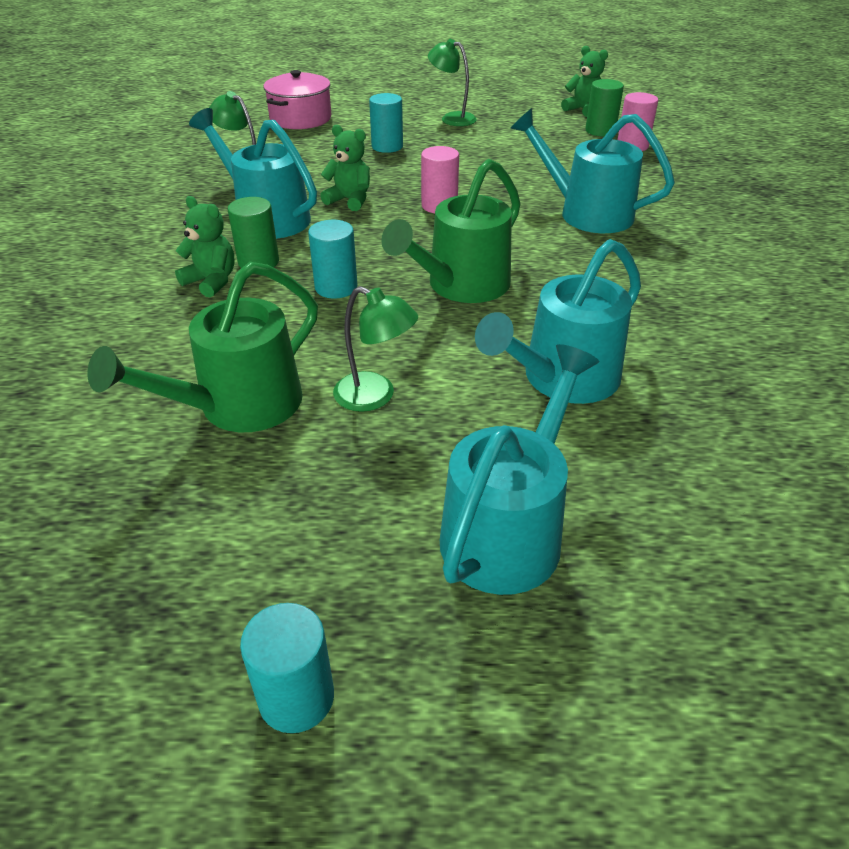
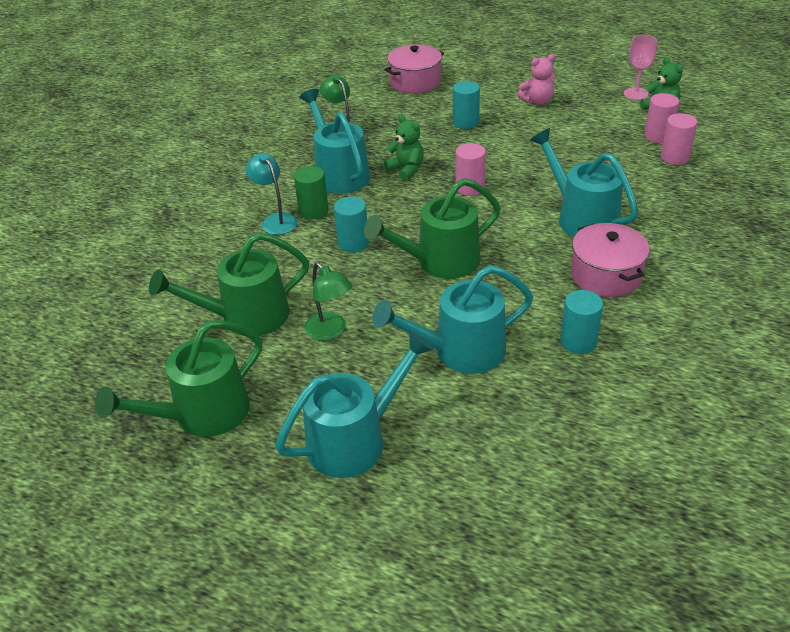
camera: 25 degrees right, 0 degrees up
(212, 281) = (276, 220): green teddy bear -> turquoise lamp
(248, 563) = (202, 415): none -> green watering can
(296, 697) = (189, 492): turquoise cylinder -> turquoise cylinder (578, 341)
(452, 118) = (537, 101): green lamp -> pink teddy bear
(547, 100) = (636, 94): none -> pink goblet
(600, 131) = (658, 136): green cylinder -> pink cylinder
(659, 262) = (605, 275): none -> pink pot

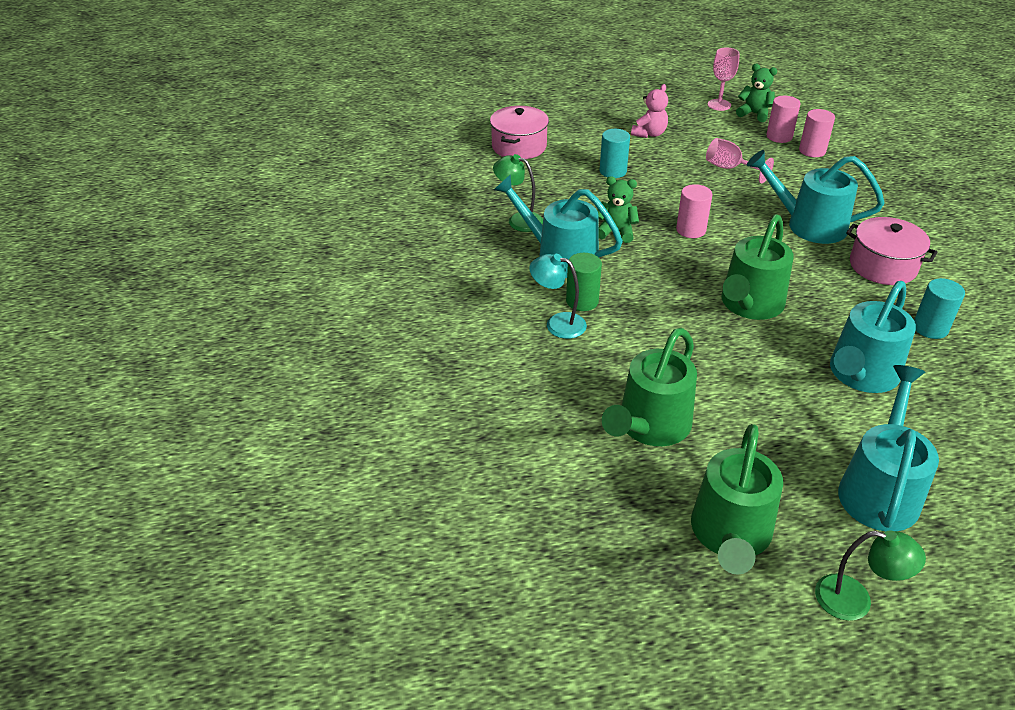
camera: 35 degrees left, 0 degrees up
(330, 331) = (740, 406): green lamp -> green lamp (855, 601)
(353, 243) = (656, 317): turquoise cylinder -> none
(572, 149) = (729, 168): none -> pink goblet

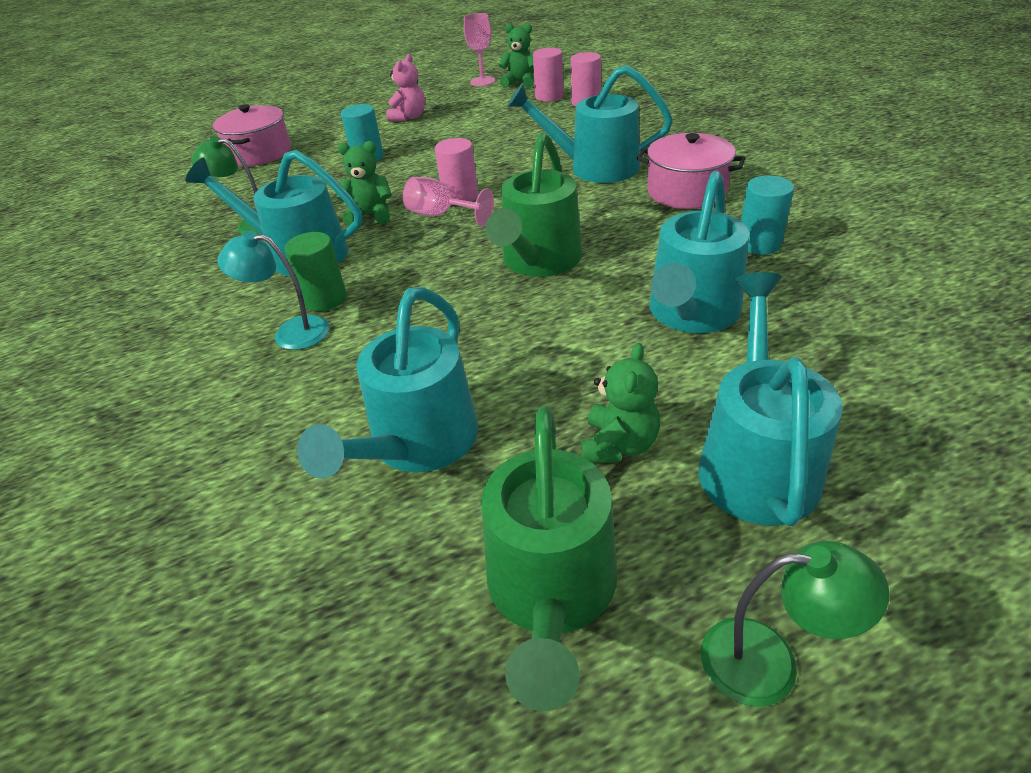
camera: 10 degrees left, 0 degrees up
(649, 427) = (417, 445): green watering can -> turquoise watering can
(729, 168) = (499, 132): pink goblet -> pink goblet (441, 215)
(788, 458) = (619, 445): none -> green teddy bear

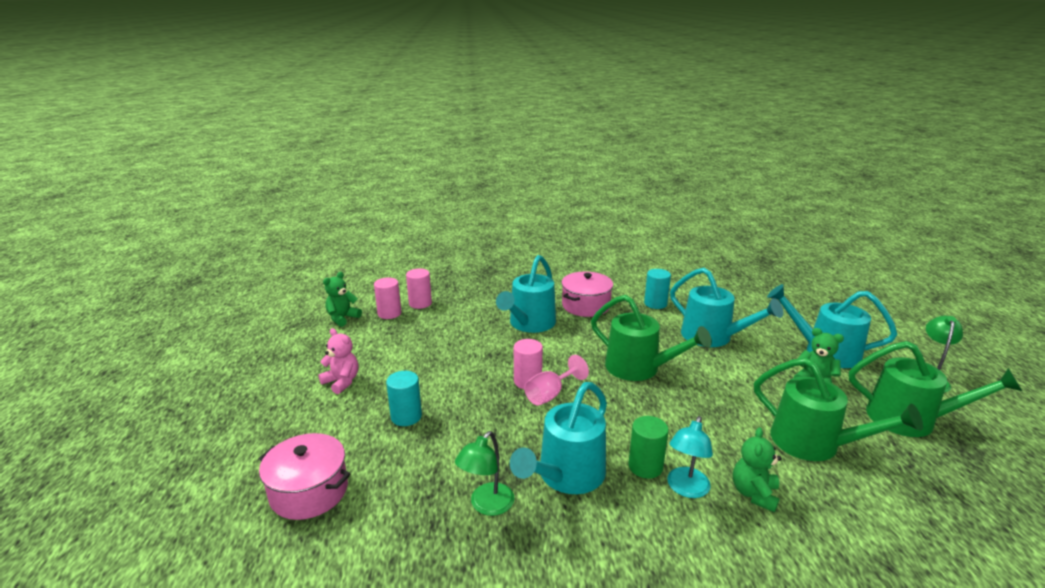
camera: 75 degrees left, 15 degrees down
(371, 215) = (524, 428): green teddy bear -> green teddy bear (754, 494)
(417, 445) = (814, 444): turquoise watering can -> green watering can
(482, 81) = (312, 333): pink goblet -> none

